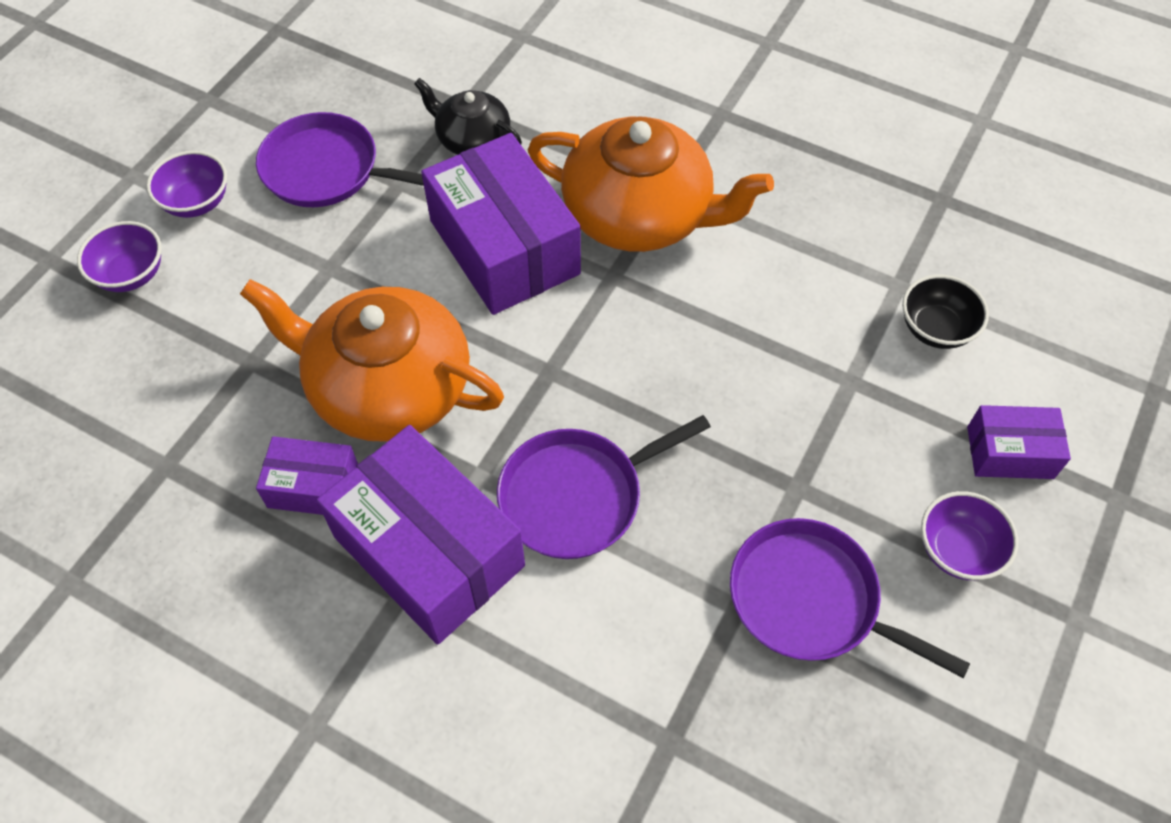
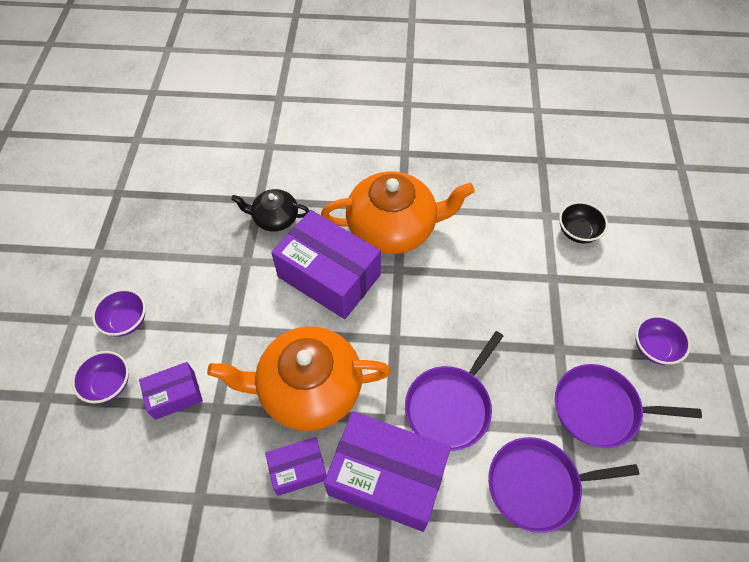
camera: 25 degrees left, 0 degrees up
(327, 170) = (198, 269): purple pan -> purple pan (538, 485)
(1010, 452) = (648, 284): purple box -> purple box (175, 395)

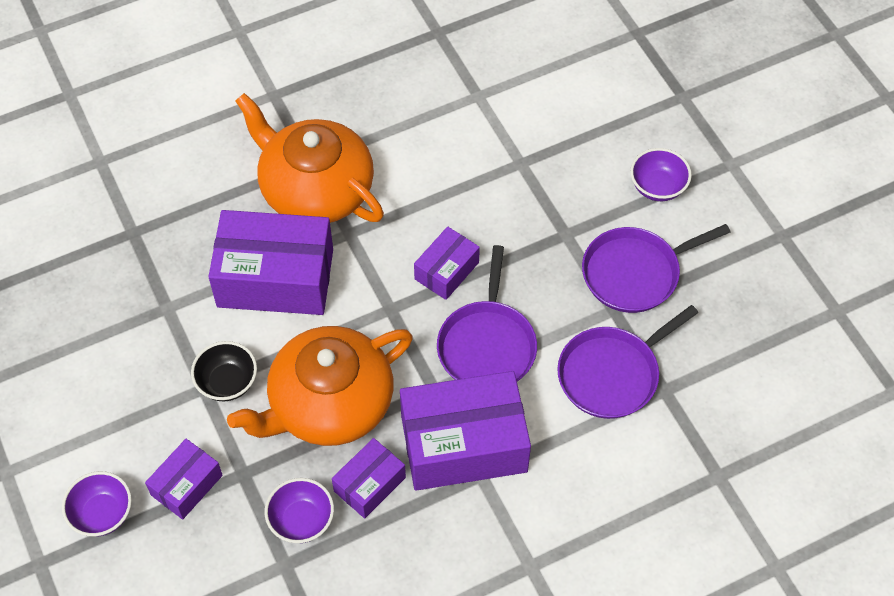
camera: 30 degrees left, 0 degrees up
(126, 321) = (71, 441): purple bowl -> purple bowl (301, 520)
(275, 218) = (167, 244): black teapot -> none
(393, 227) = (315, 189): orange teapot -> orange teapot turned 105 degrees counterclockwise
(452, 332) = (446, 271): none -> purple box
(577, 232) = (521, 99): black bowl -> black bowl (227, 382)

